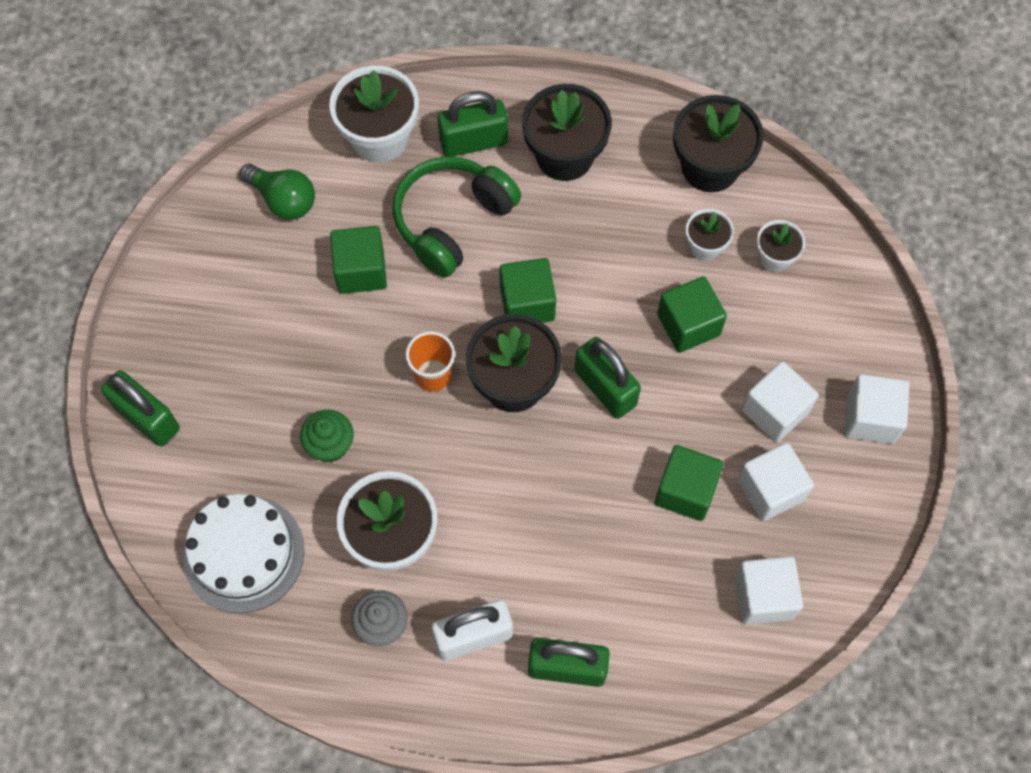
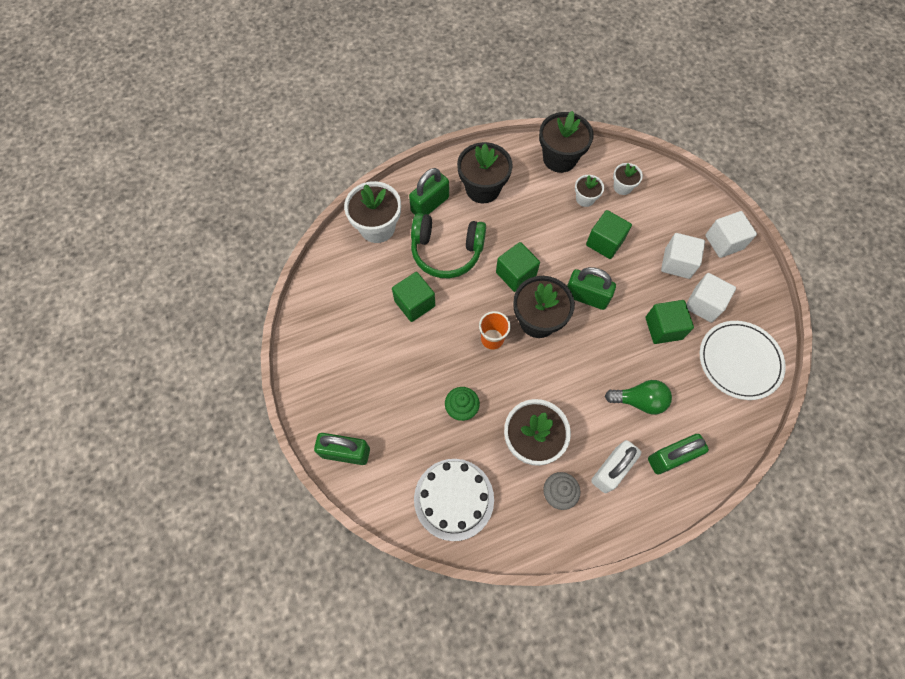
camera: 30 degrees left, 0 degrees up
(283, 200) = (345, 287): green light bulb -> green light bulb (639, 401)
(452, 221) = (446, 251): green headphones -> green headphones turned 90 degrees counterclockwise
(763, 597) = (739, 361): white cube -> white plate

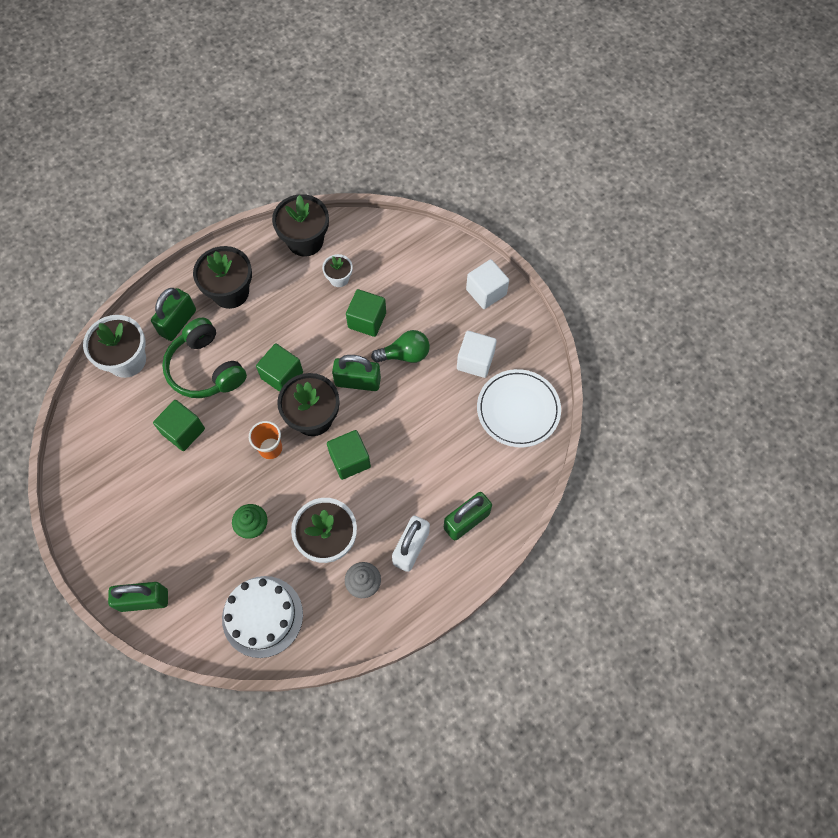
camera: 15 degrees left, 0 degrees up
(446, 251) = (205, 369): green headphones -> green headphones turned 60 degrees clockwise
(622, 187) = (375, 257): white flower pot -> none
(639, 401) = (427, 473): green light bulb -> green light bulb (405, 354)
(663, 328) = (439, 395): green cube -> green cube (350, 460)
(677, 263) = (443, 325): white cube -> none

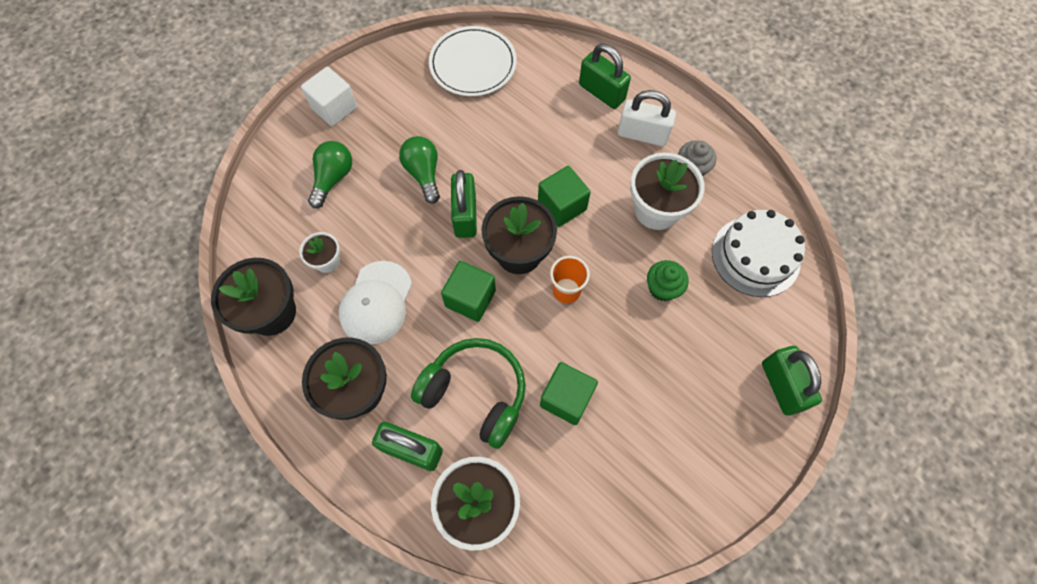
camera: 100 degrees left, 0 degrees up
(205, 369) = (475, 393): green headphones -> green headphones turned 105 degrees counterclockwise
(295, 309) = (376, 302): none -> white cap
(367, 320) = (383, 220): green cube -> none
(414, 287) = (333, 178): none -> green light bulb
(475, 361) = (422, 107): white cube -> none

